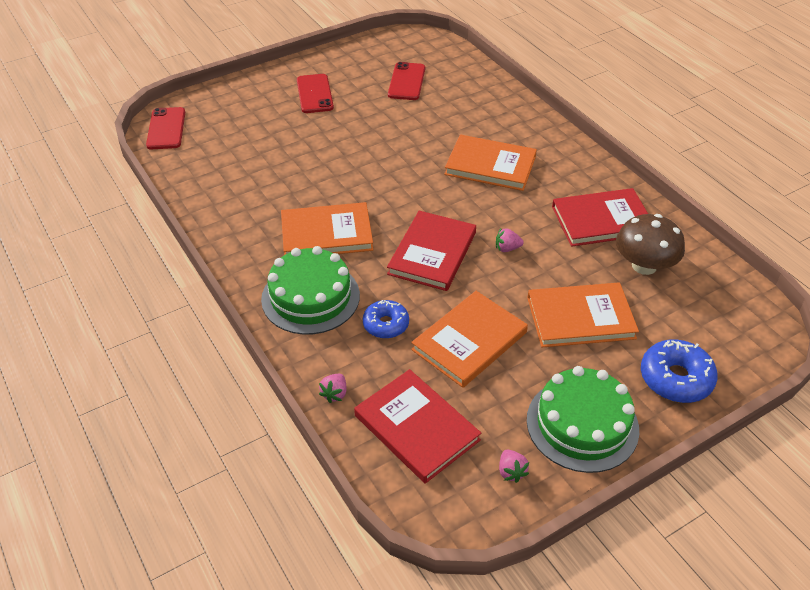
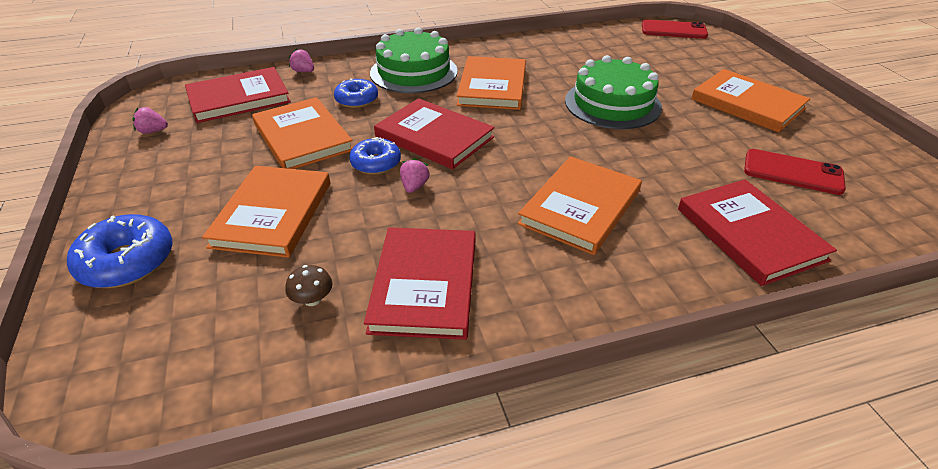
camera: 105 degrees right, 5 degrees down
(315, 94) = (747, 104): red phone -> orange book
(482, 101) = (749, 234): none -> red book
(487, 278) = (376, 163): none -> blue donut
(582, 424) = (151, 178): green cake -> green cake (612, 104)
(644, 265) = (312, 299): brown mushroom -> brown mushroom, size x0.45

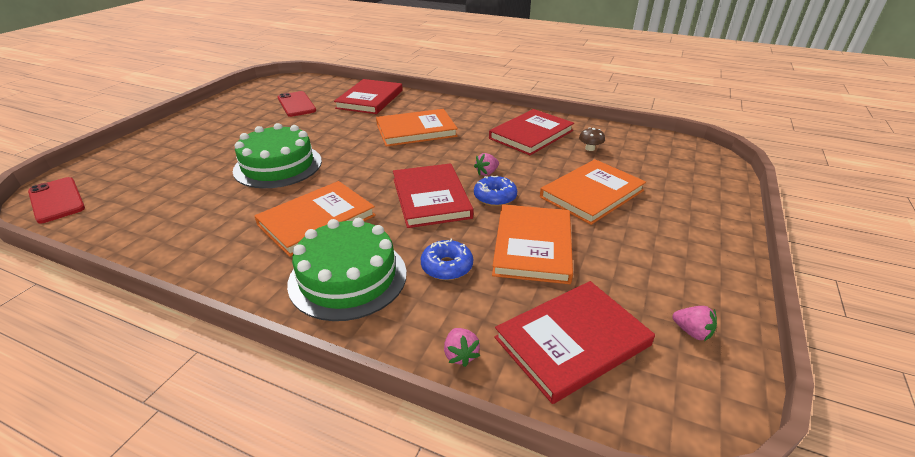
camera: 140 degrees left, 5 degrees down
(127, 262) = (699, 203): blue donut -> none
(239, 98) = (572, 341): red book -> red book turned 45 degrees counterclockwise
(747, 104) = (216, 131): orange book -> none

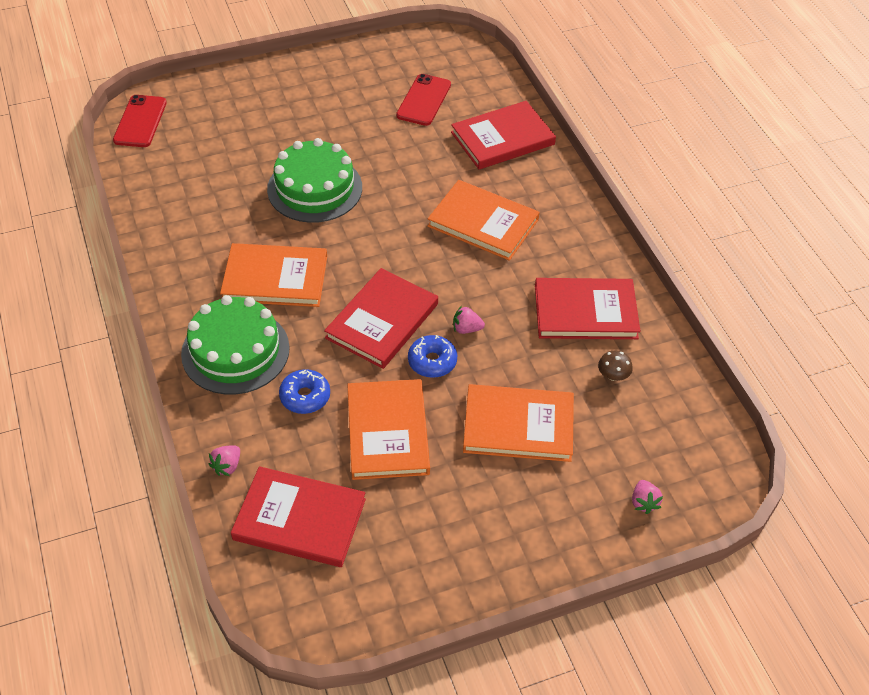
camera: 45 degrees right, 15 degrees up
(533, 246) = (388, 432): orange book -> orange book turned 60 degrees counterclockwise
(692, 332) = (382, 586): pink strawberry -> pink strawberry (644, 502)

